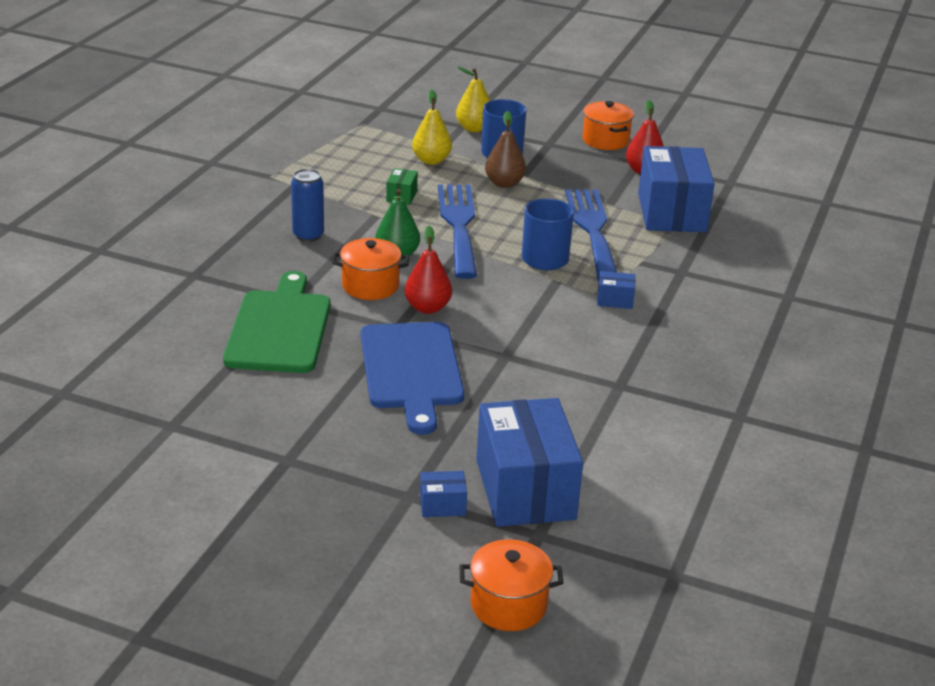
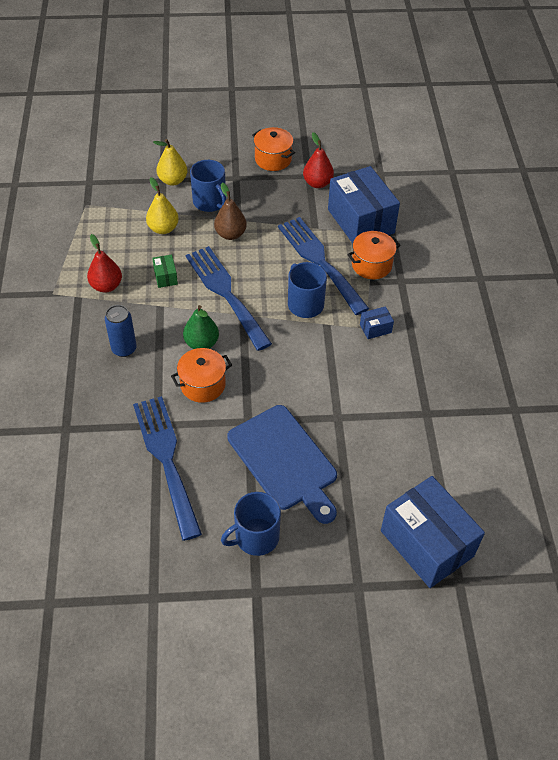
camera: 25 degrees left, 20 degrees up
(280, 328) = (166, 459): green cutting board -> blue fork
(325, 417) = (255, 537): none -> blue mug
(427, 308) = (256, 391): red pear -> red pear (106, 286)
(442, 505) = (384, 585): blue box -> none
(508, 605) = (479, 656): orange pot -> orange pot (371, 265)

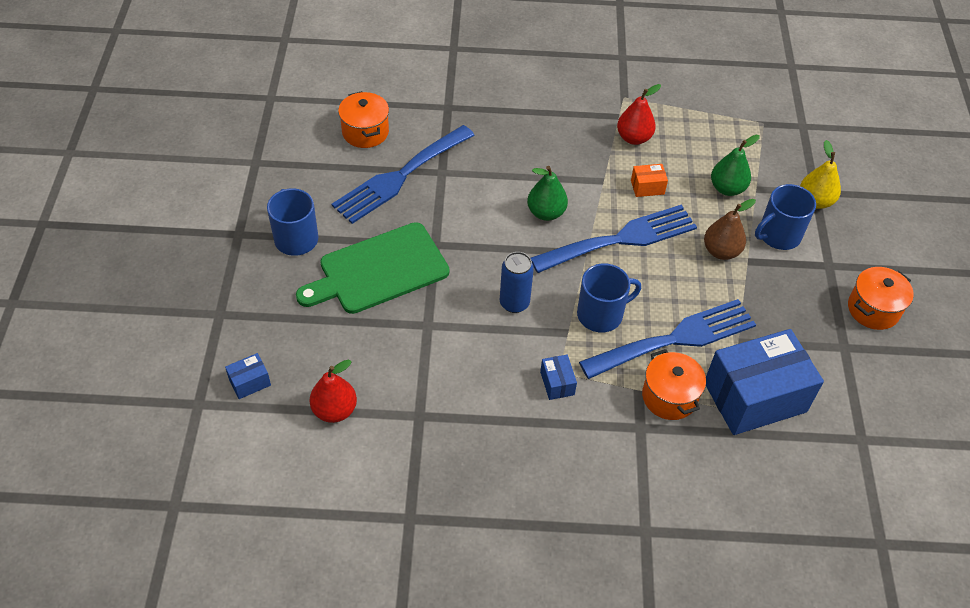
camera: 95 degrees right, 0 degrees up
(124, 349) = (543, 150): blue can -> blue can (514, 303)
(163, 228) = (727, 188): yellow pear -> green pear
(165, 277) = (647, 187): green box -> orange box
(166, 459) = (399, 177): blue fork -> blue fork turned 150 degrees clockwise
(203, 385) = (488, 210): orange pot -> orange pot (365, 132)
(284, 461) = (378, 270): blue cutting board -> green cutting board
(317, 183) = (829, 356): red pear -> red pear (334, 410)
(427, 543) = (250, 382): blue box -> blue box, size x0.41

